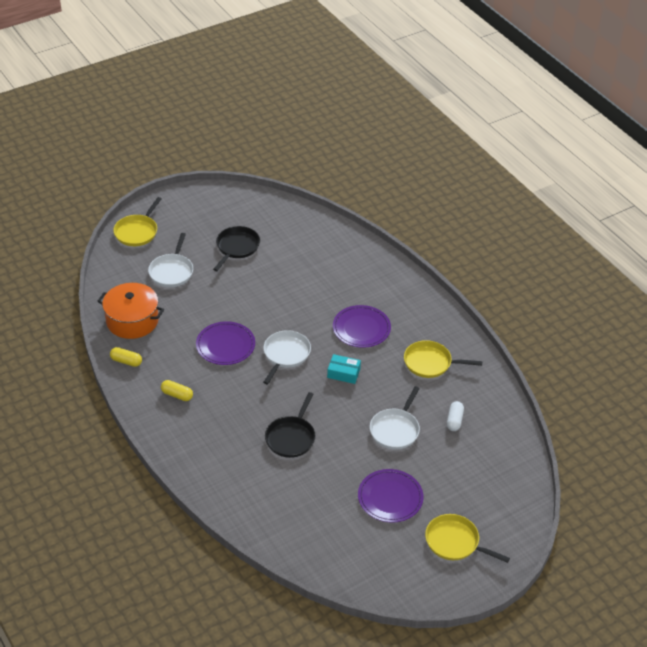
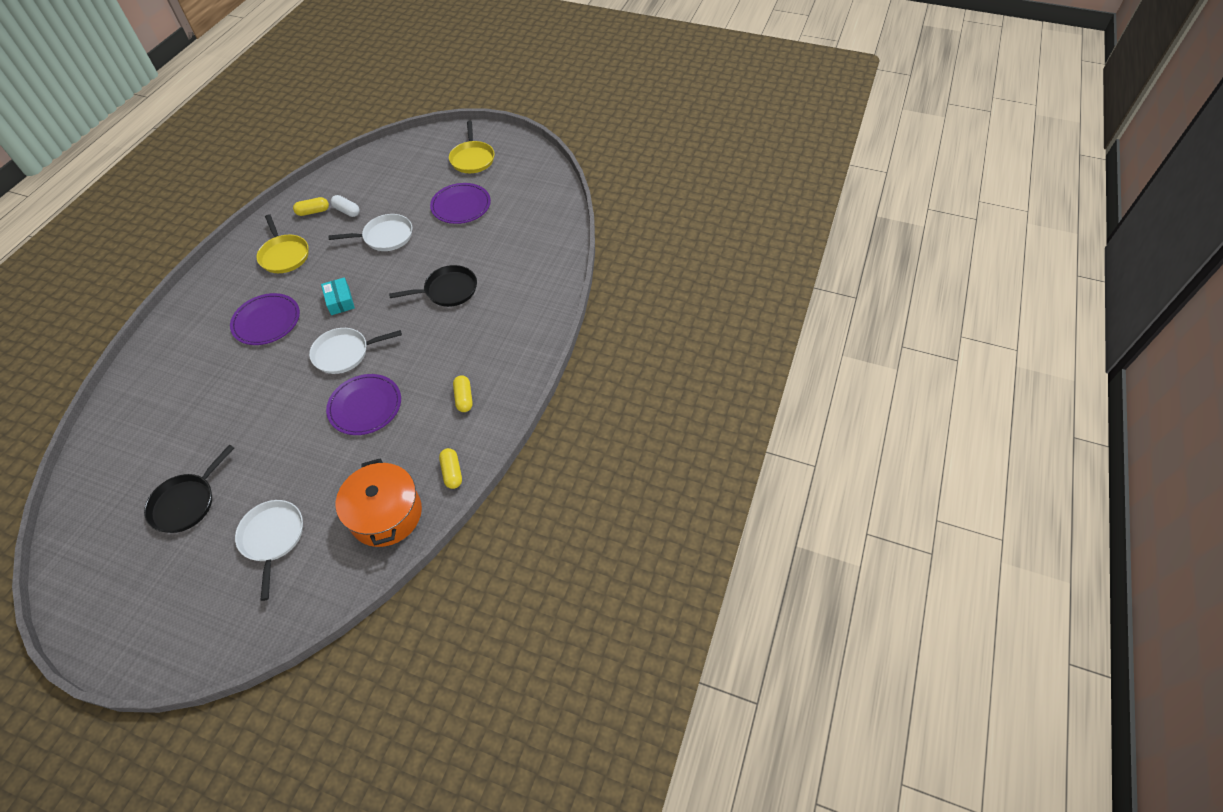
camera: 125 degrees left, 10 degrees up
(137, 232) = (210, 638): yellow pan -> none
(172, 271) = (272, 537): white pan -> white pan turned 75 degrees counterclockwise
(237, 247) = (186, 503): black pan -> black pan turned 45 degrees counterclockwise
(454, 420) = (347, 211): white capsule -> white capsule turned 60 degrees clockwise
(473, 400) = (313, 212): none -> yellow capsule

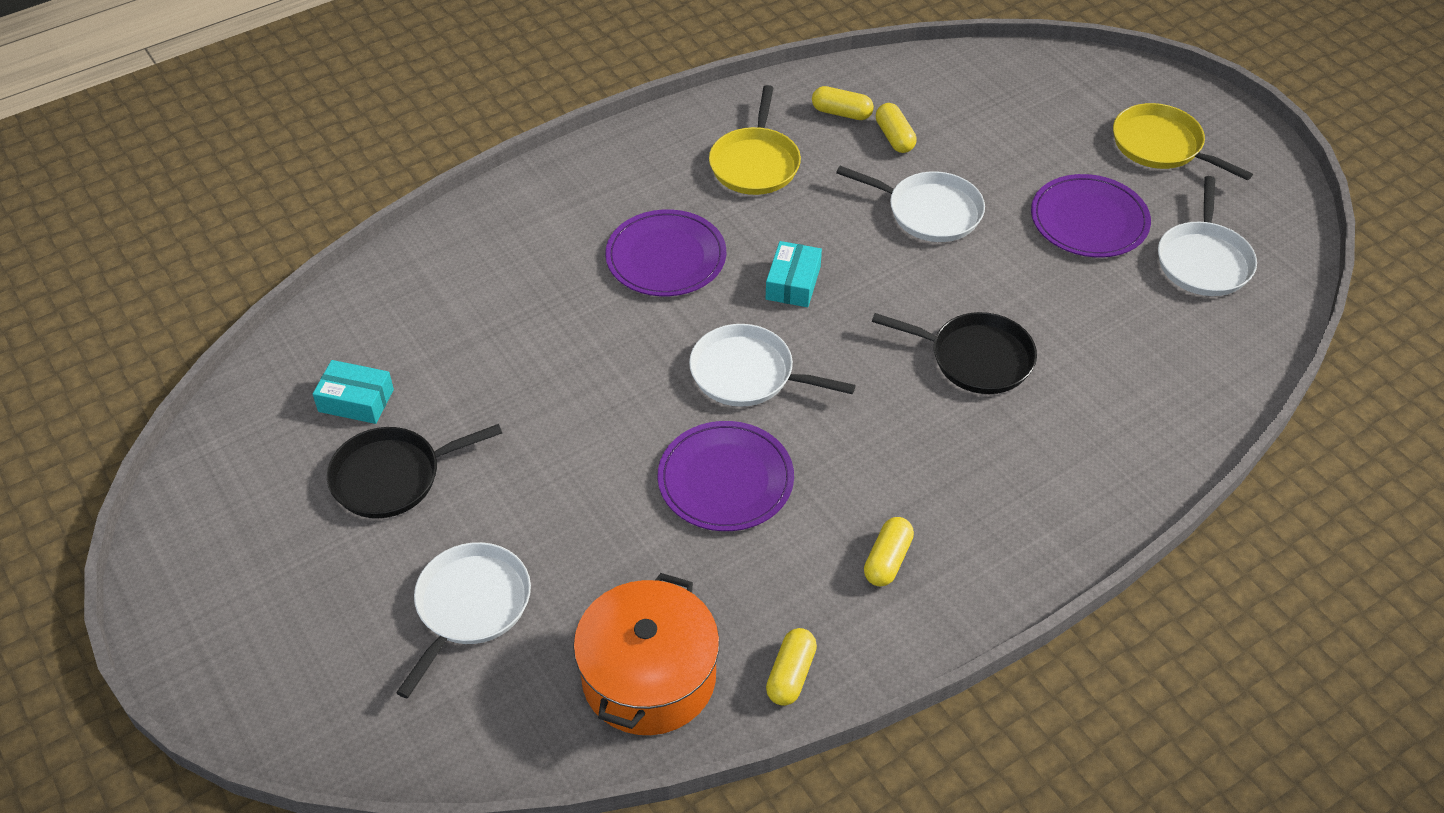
camera: 35 degrees right, 5 degrees down
(138, 478) = (356, 400): none -> turquoise box
(347, 211) = (894, 137): white capsule -> yellow capsule
(472, 159) = (1161, 146): yellow pan -> yellow pan turned 105 degrees clockwise
(521, 199) = (1203, 261): none -> white pan

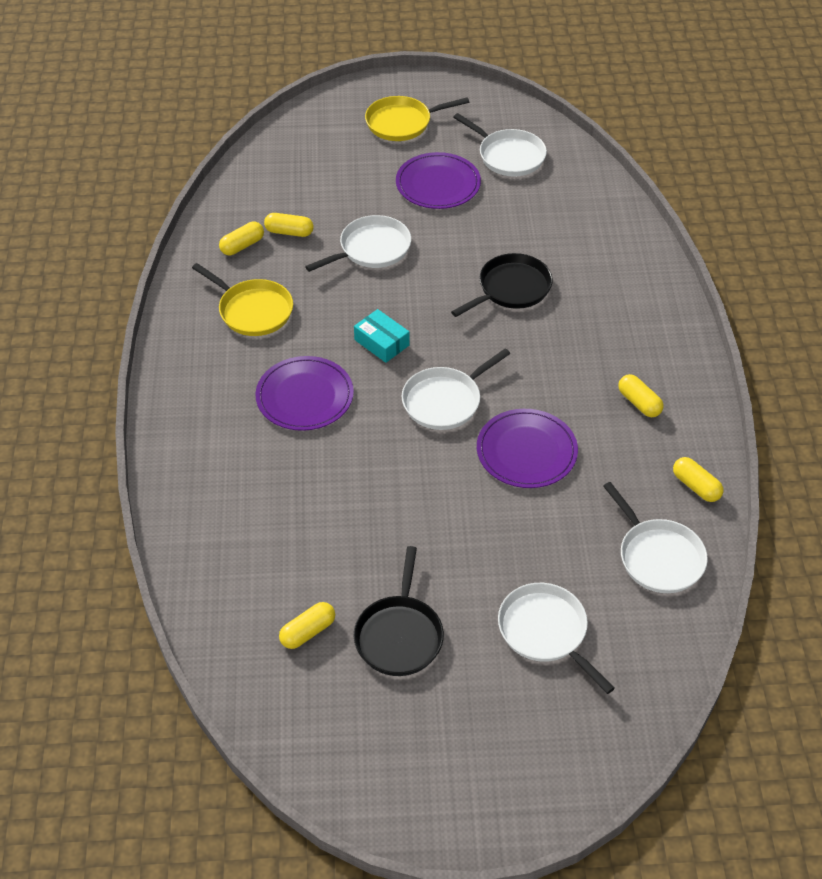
camera: 60 degrees left, 0 degrees up
(356, 400) = (308, 632): turquoise box -> yellow capsule
(649, 677) = (658, 557): orange pot -> white pan

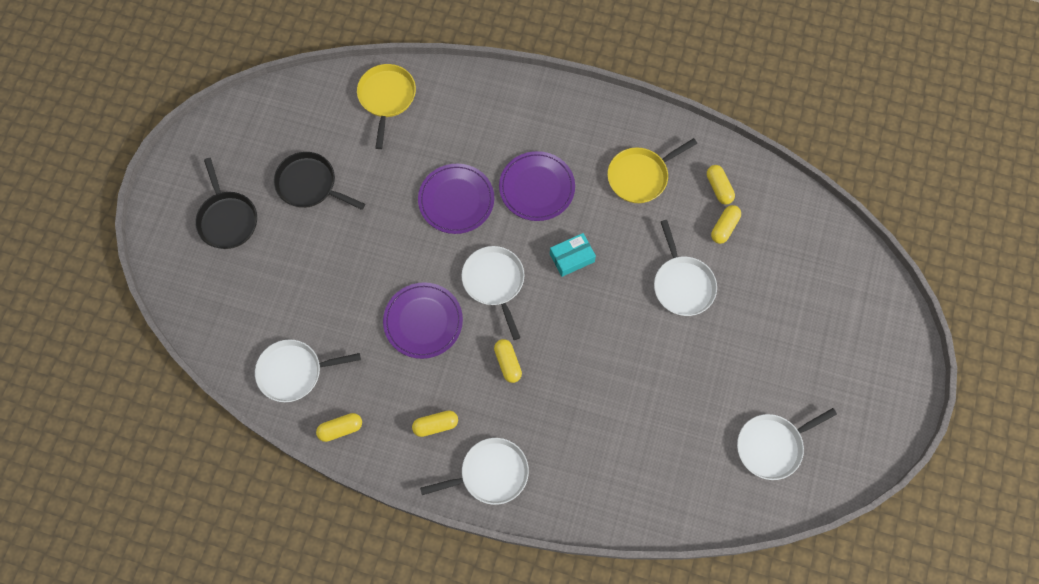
camera: 110 degrees right, 20 degrees up
(308, 632) = (337, 133): yellow capsule -> yellow capsule (508, 363)
(402, 123) = (849, 367): yellow pan -> yellow pan (386, 97)
(438, 184) = (750, 368): purple plate -> purple plate (456, 200)
(511, 288) = (596, 378): black pan -> black pan (227, 219)
(545, 631) = (271, 273): white pan -> white pan (490, 473)

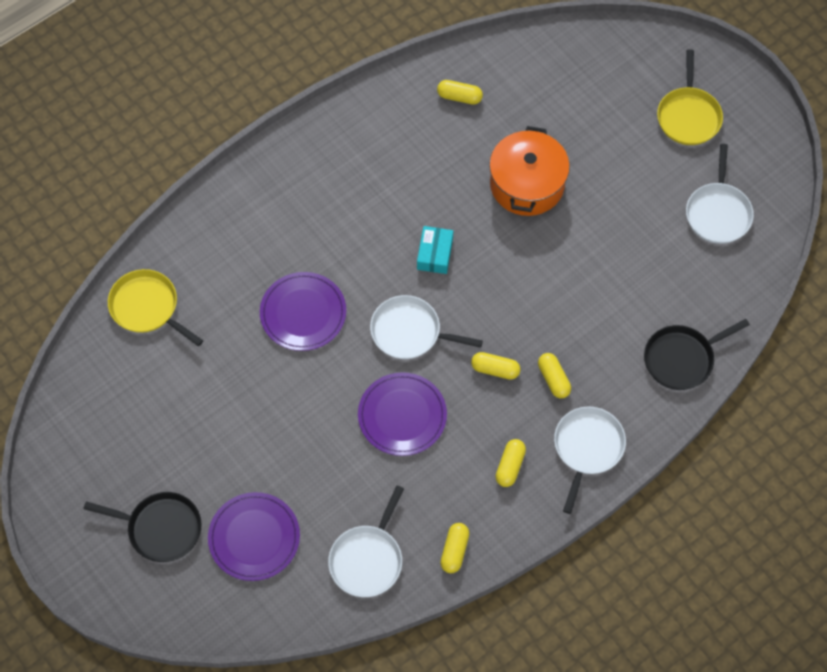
camera: 55 degrees left, 5 degrees down
(309, 184) = (183, 431): black pan -> black pan (681, 359)
(537, 187) = (344, 238): purple plate -> purple plate (254, 538)
(640, 176) = (400, 149): yellow pan -> yellow pan (688, 116)
(682, 285) = (527, 184): white pan -> orange pot
(724, 227) = (499, 117): yellow capsule -> yellow capsule (553, 379)

